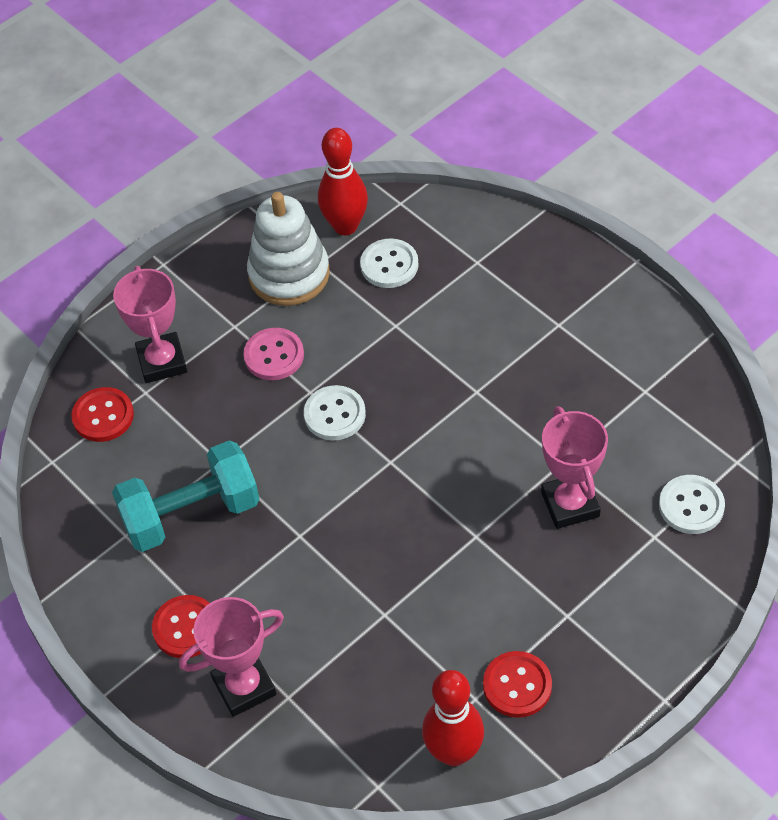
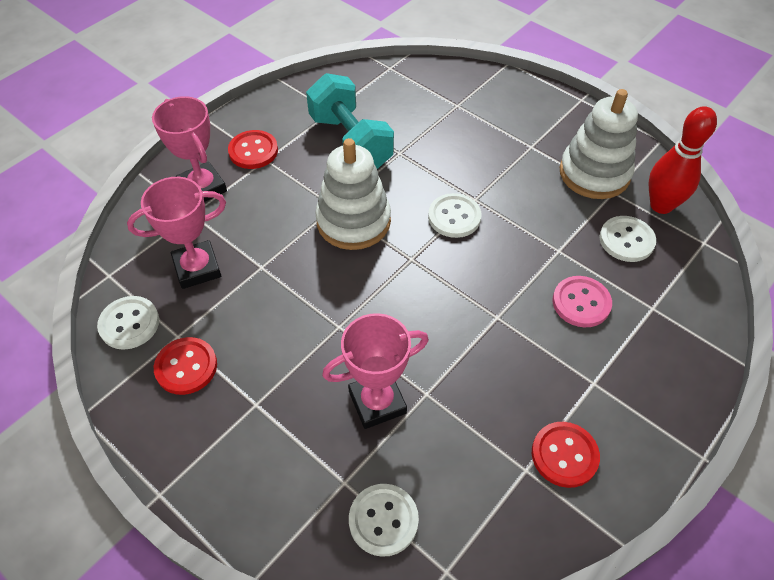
camera: 80 degrees right, 0 degrees up
(103, 416) = (432, 86): red button -> red button (564, 455)
(162, 361) = (487, 110): pink trophy -> pink trophy (197, 268)
(274, 355) = (507, 173): pink button -> pink button (581, 303)
(327, 516) = (353, 221): none -> white stacking toy
(454, 752) = (129, 324): red bowling pin -> white button

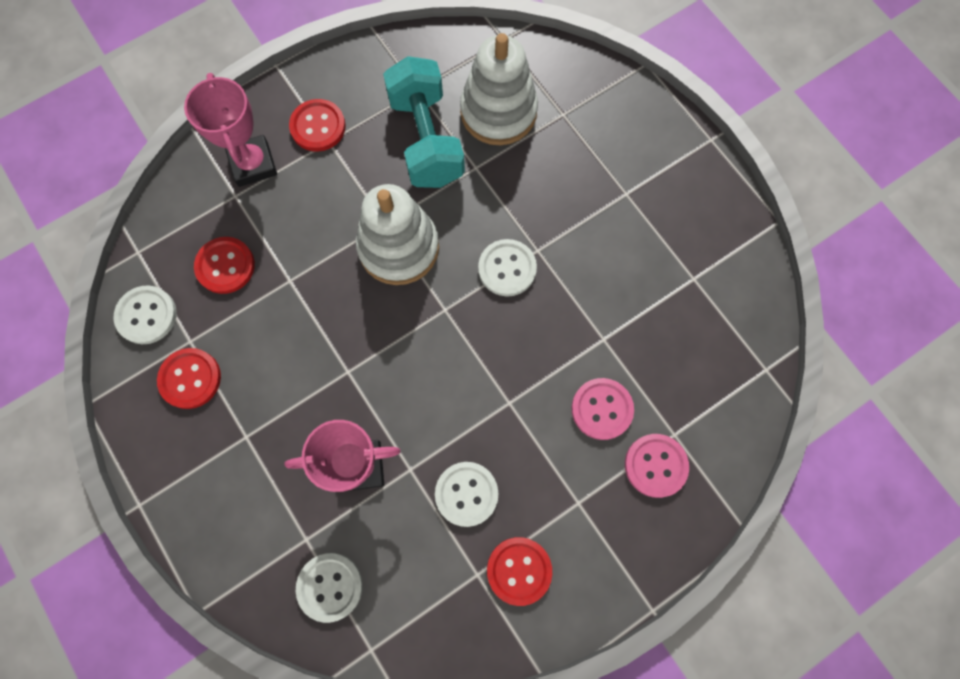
camera: 15 degrees right, 20 degrees up
(197, 268) = (225, 266): pink trophy -> red button
(594, 173) = (682, 249): white stacking toy -> white stacking toy (498, 112)
(626, 240) = (682, 345): white button -> white button (466, 494)
(648, 335) = (655, 465): none -> pink button
(661, 205) = (740, 310): red bowling pin -> none

